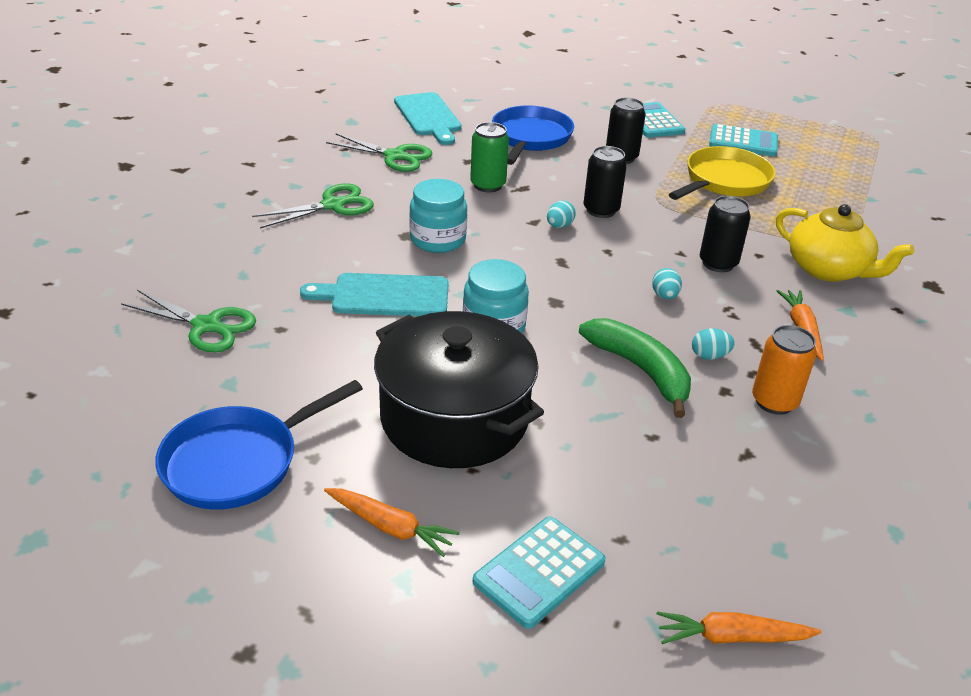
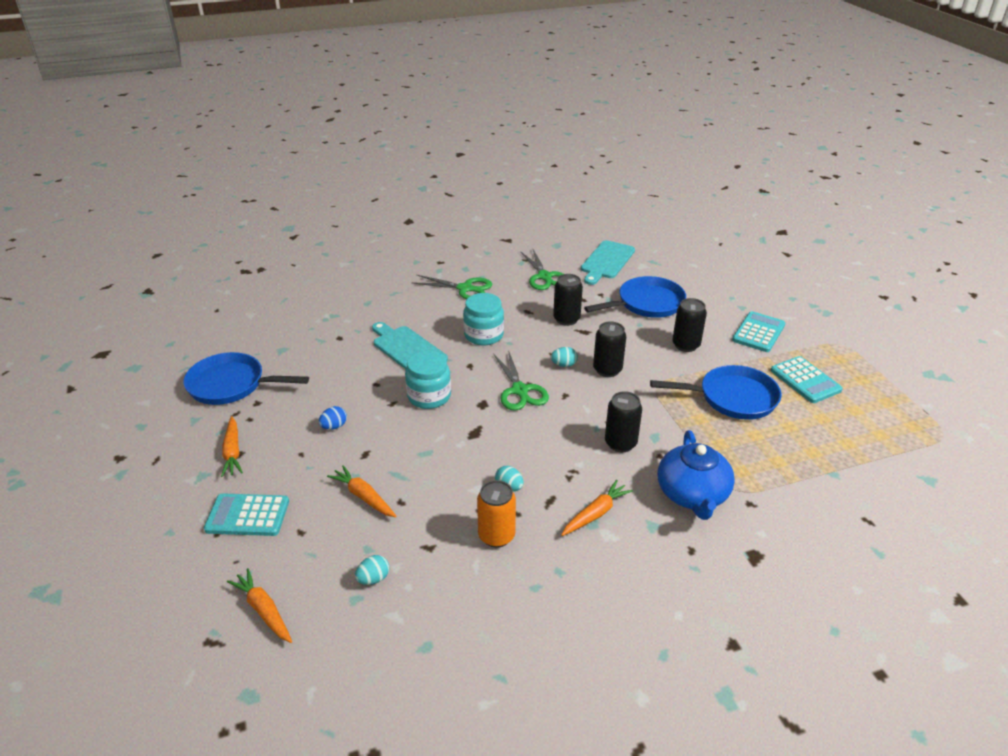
camera: 50 degrees right, 0 degrees up
(206, 326) = (315, 318): green scissors -> green scissors (520, 390)
(454, 418) = (334, 426): black pot -> blue egg
(488, 185) = (566, 319): green can -> black can
(613, 459) = (363, 497): none -> orange carrot
(640, 370) = (458, 467): green banana -> none
(664, 296) = (549, 440): turquoise egg -> turquoise egg (373, 579)
(724, 181) = (732, 398): yellow pan -> blue pan
(828, 269) = (692, 494): yellow teapot -> blue teapot

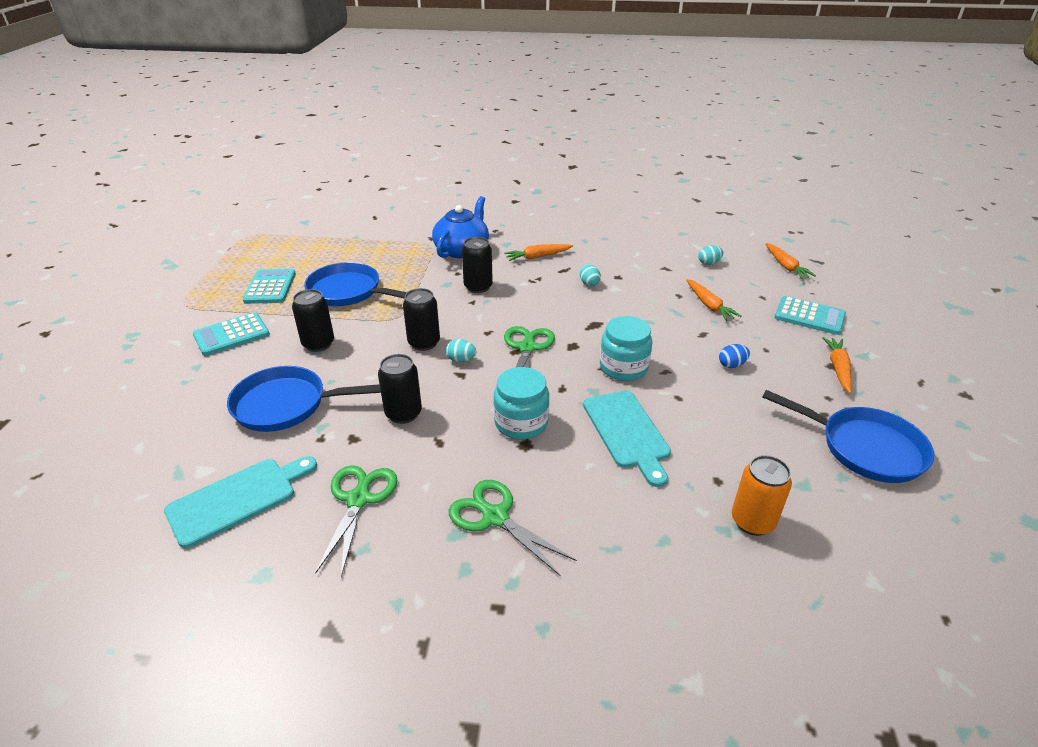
camera: 155 degrees left, 0 degrees up
(496, 536) = (615, 262): orange can -> orange can (752, 521)

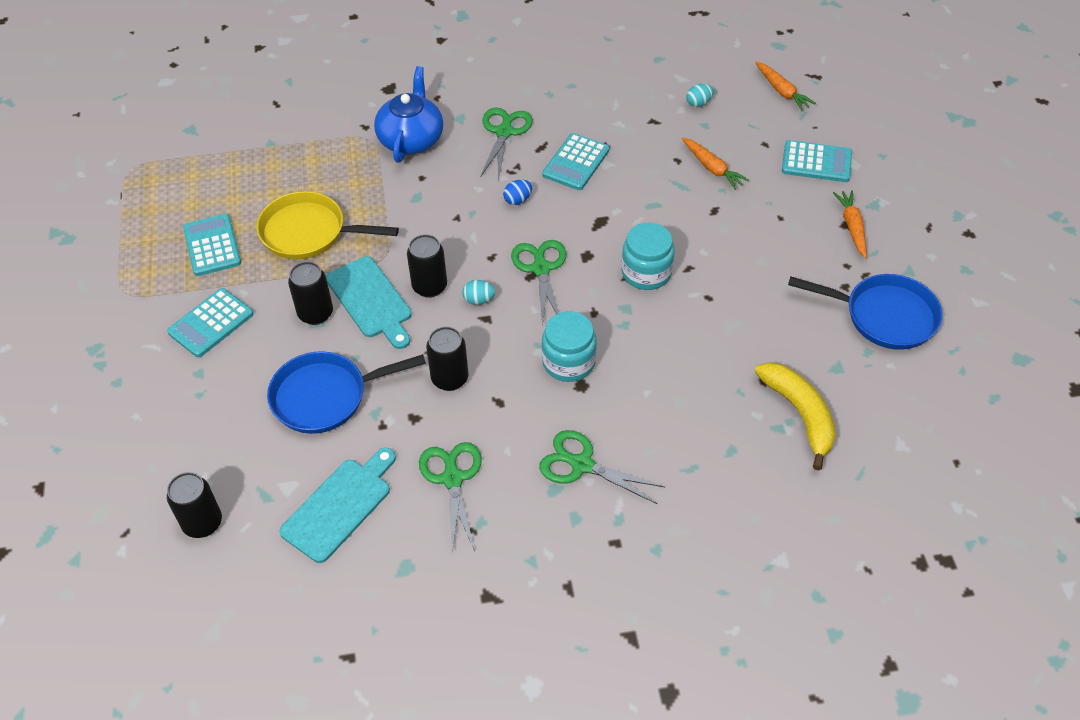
camera: 15 degrees left, 15 degrees up
(349, 291) = (309, 232): blue pan -> yellow pan
(478, 287) = (454, 194): black can -> black can (202, 523)
(537, 257) = (504, 132): orange carrot -> green scissors
(589, 283) = (576, 162): turquoise egg -> turquoise calculator
(627, 432) = (671, 349): turquoise cutting board -> turquoise cutting board (371, 300)
(731, 365) = (751, 245): blue egg -> blue egg (518, 200)
(752, 521) = (800, 414): orange can -> yellow banana

